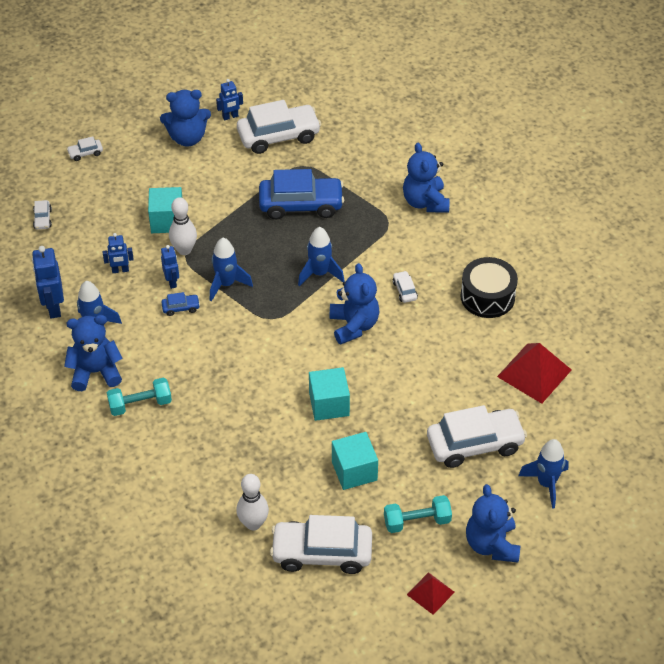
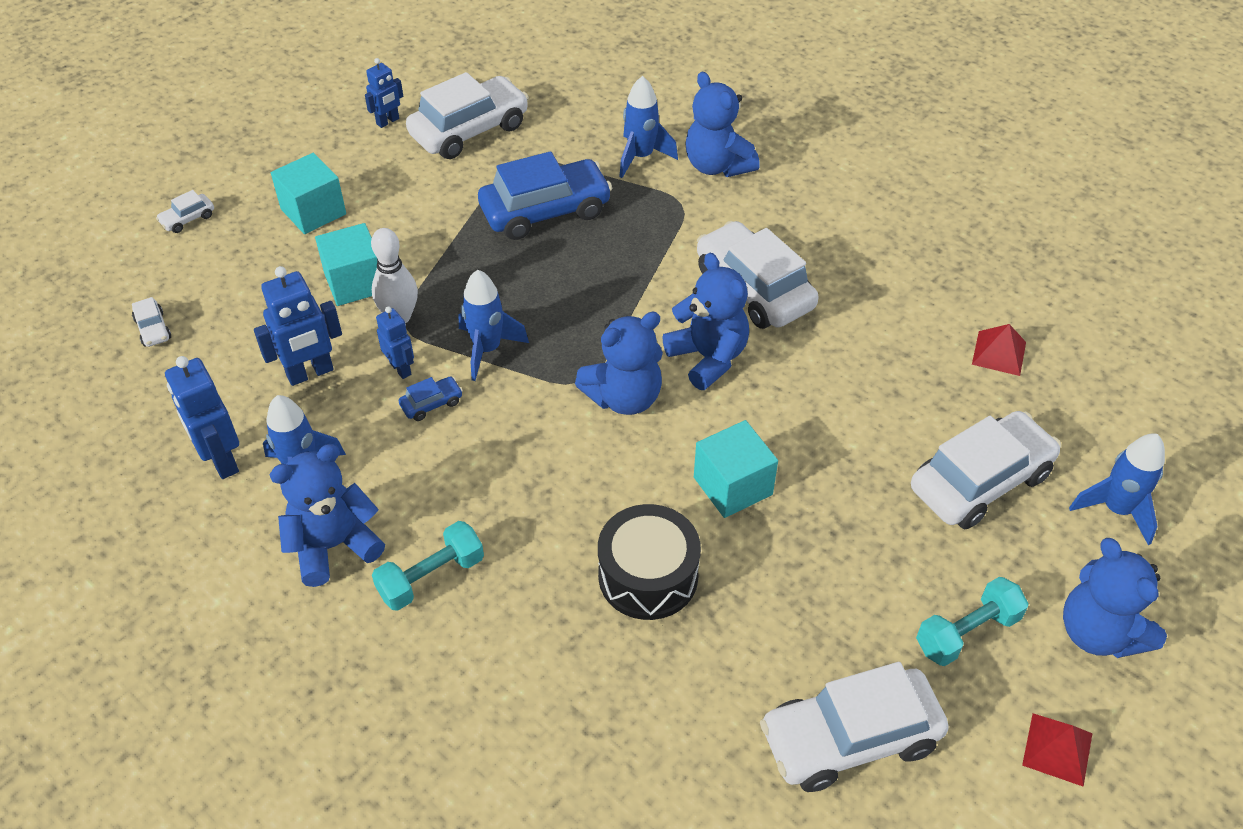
camera: 20 degrees left, 0 degrees up
(120, 270) = (310, 373): blue robot -> blue robot, size x1.64
(187, 138) = (337, 162): blue teddy bear -> blue teddy bear (624, 397)
(253, 523) = (713, 724): white bowling pin -> none
(319, 273) = (620, 297): blue rocket -> blue rocket (641, 157)
(354, 471) = (827, 580): turquoise cube -> turquoise cube (313, 211)
(404, 290) = (754, 289): white car -> white car, size x2.37
(487, 297) = (873, 266): black drum -> black drum (648, 576)
(534, 373) = (999, 353): red pyramid -> red pyramid, size x0.57

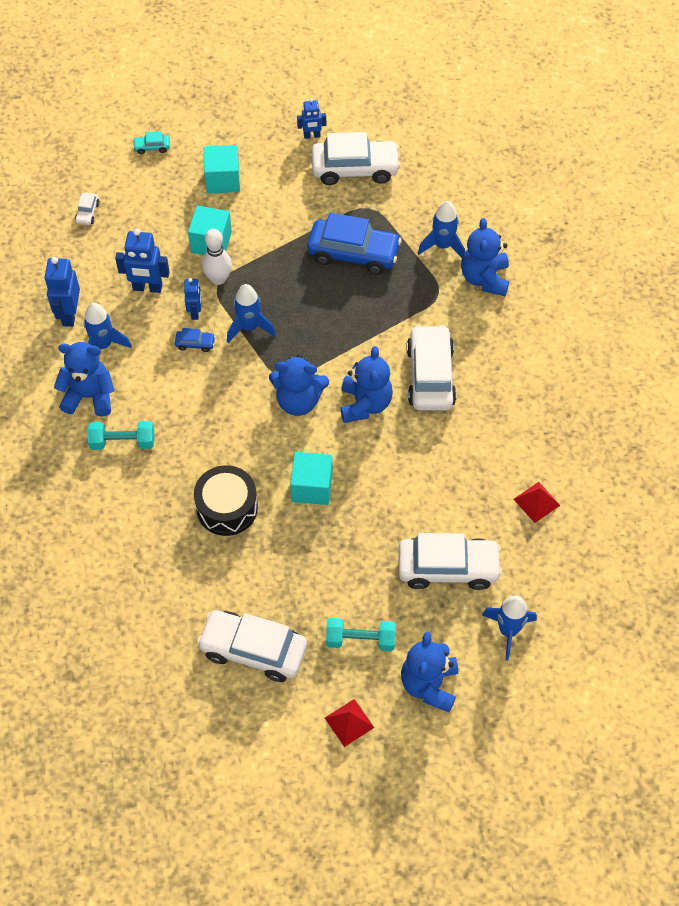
camera: 35 degrees right, 10 degrees up
(188, 219) = (152, 147): white car -> turquoise car

